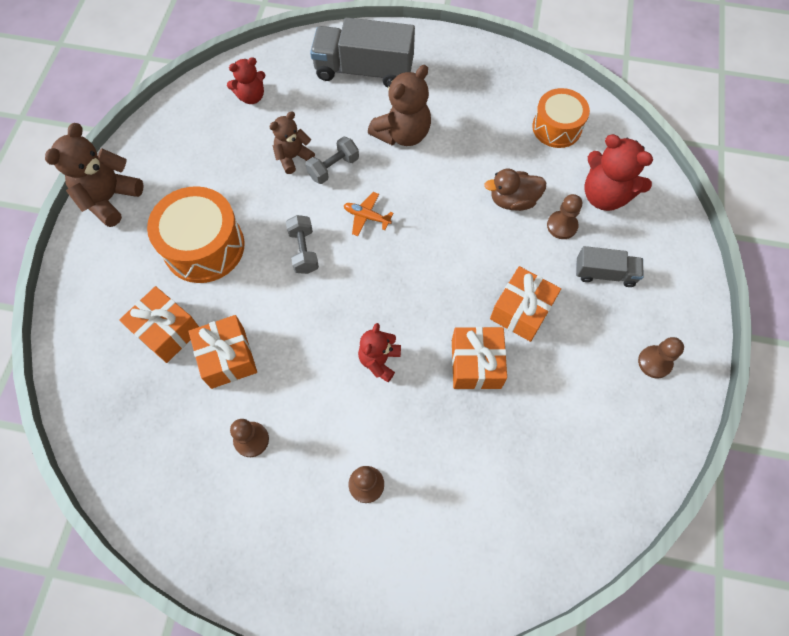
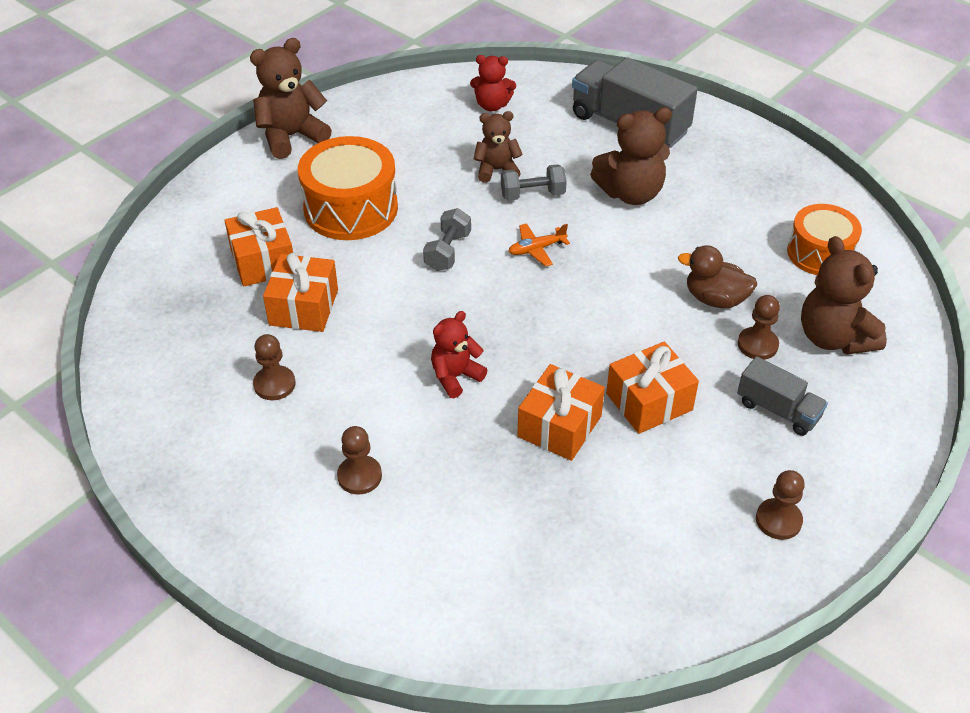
camera: 30 degrees right, 20 degrees down
(366, 217) = (536, 249): orange plane -> orange plane turned 75 degrees counterclockwise
(605, 195) = (833, 338): red teddy bear -> brown teddy bear

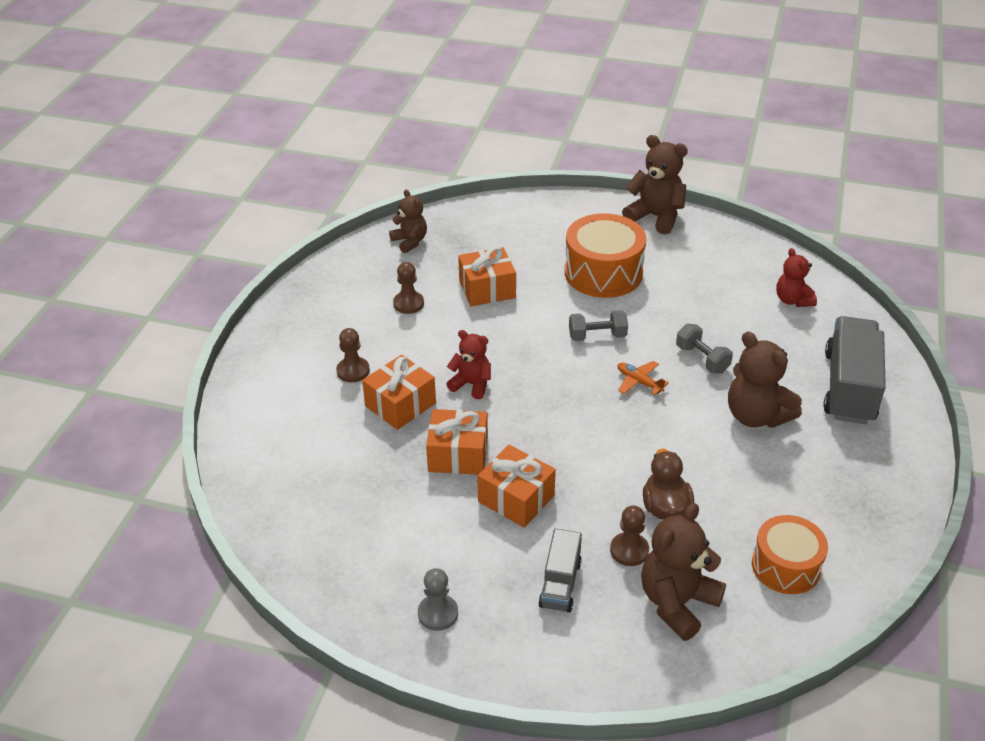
camera: 65 degrees right, 5 degrees down
(263, 261) = (517, 255): orange gift -> orange gift (400, 405)
(496, 170) = (713, 330): brown teddy bear -> brown teddy bear (410, 241)
(778, 520) = (438, 613): brown pawn -> grey pawn

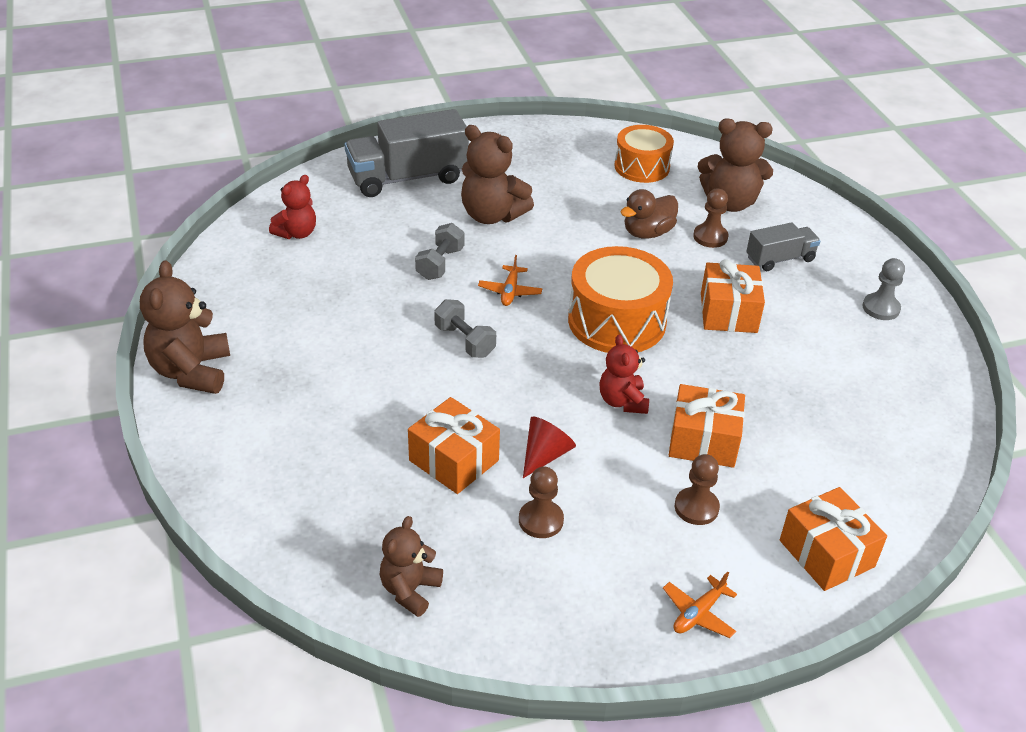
camera: 125 degrees left, 0 degrees up
(287, 333) = (698, 613): none -> orange plane
(456, 327) = (545, 455): none -> red cone
(458, 455) = (721, 369): orange gift -> orange gift (826, 553)
(603, 273) = (345, 375): orange drum -> orange drum (617, 321)
(756, 416) = (492, 215): brown teddy bear -> brown teddy bear turned 105 degrees clockwise

